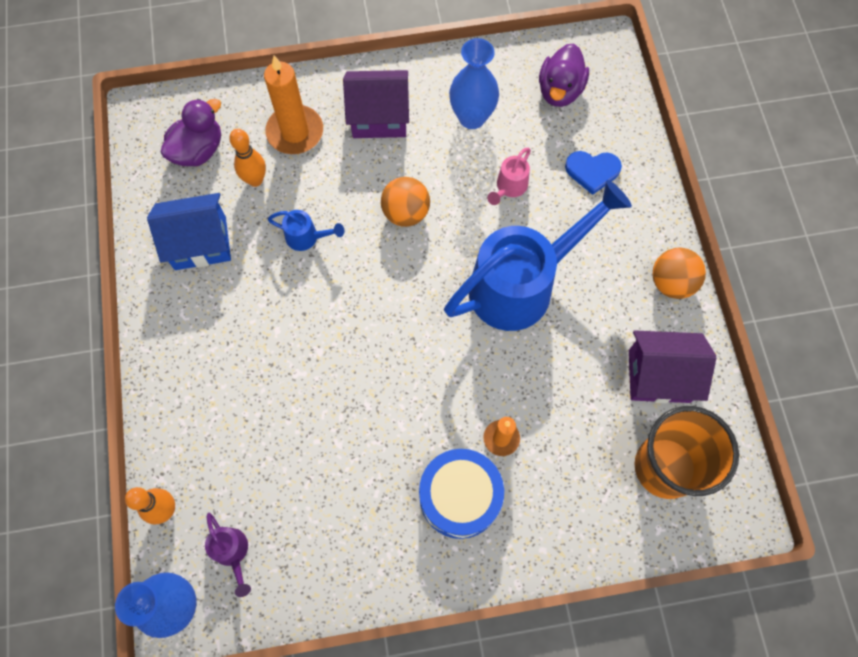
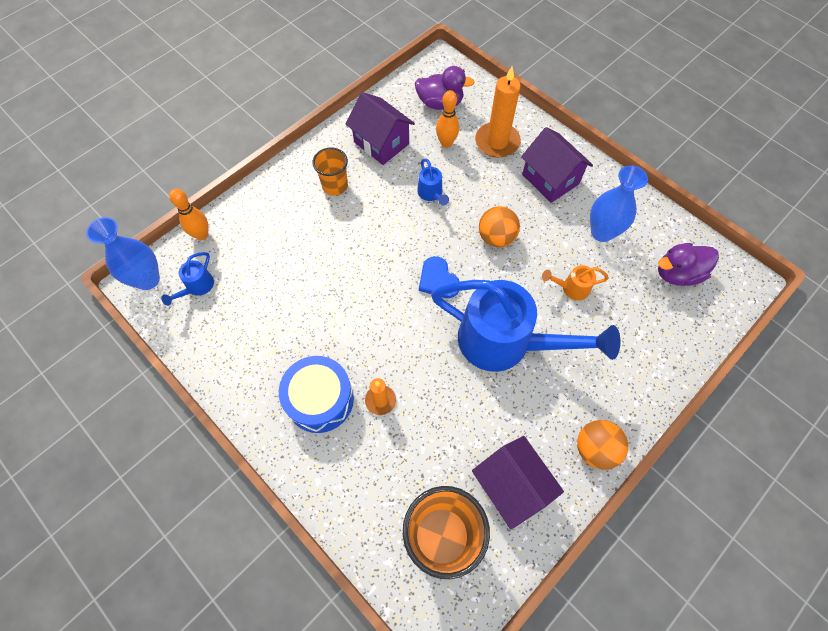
camera: 55 degrees right, 5 degrees down
(200, 243) = (381, 143): blue house -> purple house
(217, 326) = (335, 186): none -> orange cup
(232, 552) = (197, 287): purple watering can -> blue watering can
(509, 187) = (571, 288): pink watering can -> orange watering can
(592, 171) = (634, 335): blue heart -> blue heart (438, 280)

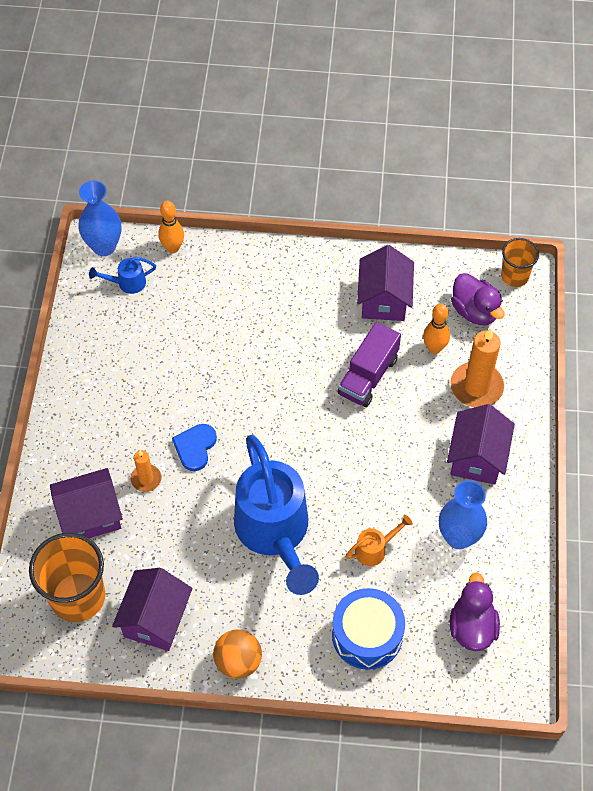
camera: 50 degrees right, 5 degrees down
(320, 399) = (111, 437): blue drum -> blue drum (367, 635)
(335, 186) = (306, 300): orange cup -> orange cup (514, 276)
(375, 469) = (90, 516): none -> purple house
(431, 194) = (368, 376): blue watering can -> purple truck
(438, 280) = (288, 442): blue heart -> blue heart (195, 447)
(496, 237) = (371, 457): orange ball -> none
(571, 288) = (375, 549): orange watering can -> orange watering can turned 105 degrees clockwise
(677, 273) = (472, 627): purple duck -> purple duck turned 60 degrees clockwise

